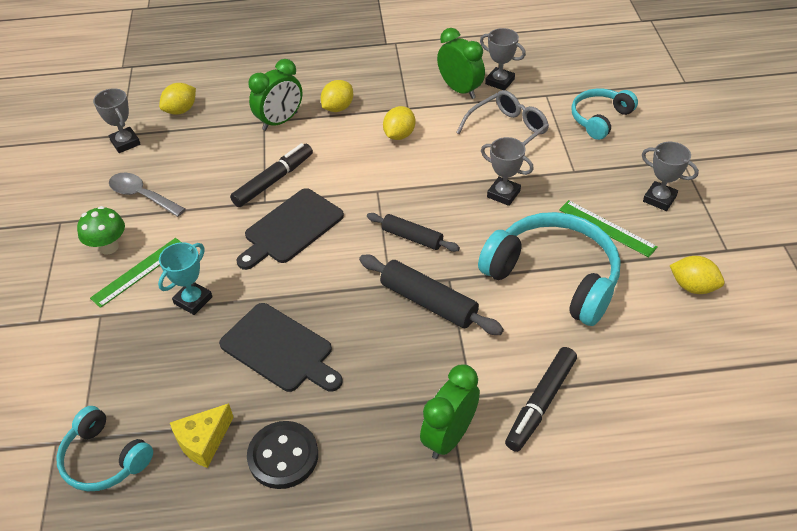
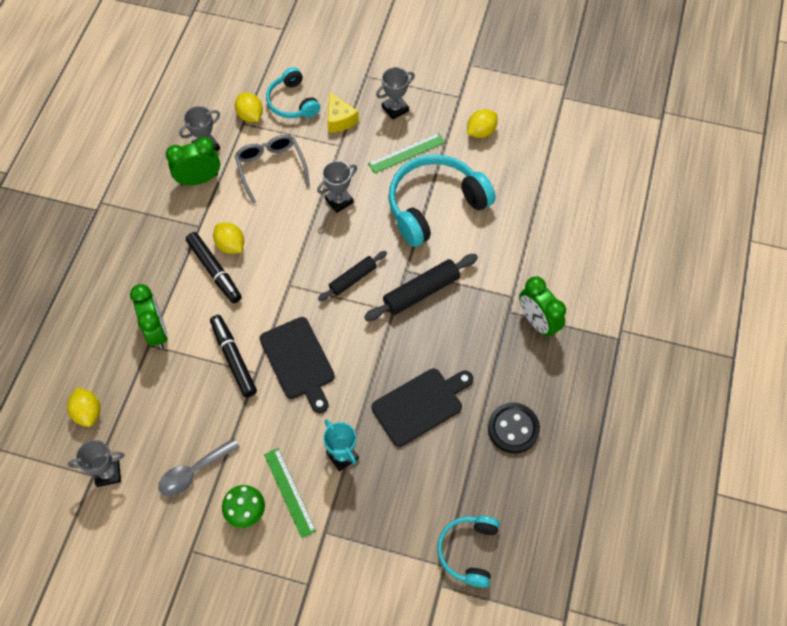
camera: 70 degrees left, 15 degrees up
(104, 459) = (468, 551): turquoise headphones -> turquoise headphones turned 135 degrees clockwise
(203, 441) = (480, 478): yellow cheese -> yellow cheese (339, 119)
(338, 108) = (166, 279): yellow lemon -> yellow lemon (250, 116)
(541, 403) = (534, 260): black marker -> black marker (214, 271)

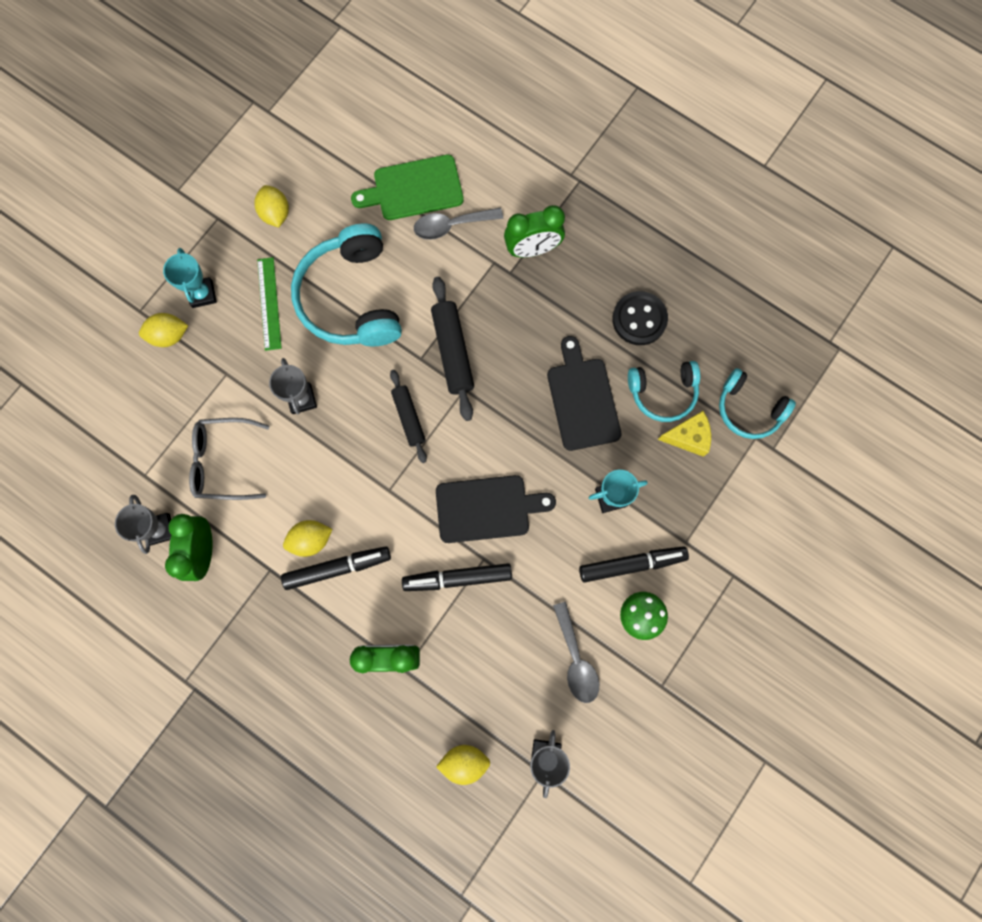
camera: 70 degrees left, 15 degrees up
(250, 116) = (137, 463): yellow lemon -> yellow lemon (169, 336)
(289, 492) = (631, 564): green ruler -> black marker
(292, 102) = (139, 407): turquoise headphones -> turquoise headphones (663, 393)
(339, 119) = (189, 361): yellow cheese -> yellow cheese (688, 437)
(395, 109) = (202, 294): grey trophy -> turquoise trophy
(530, 255) = (451, 225): none -> grey spoon
(548, 217) = (414, 189): none -> green cutting board

